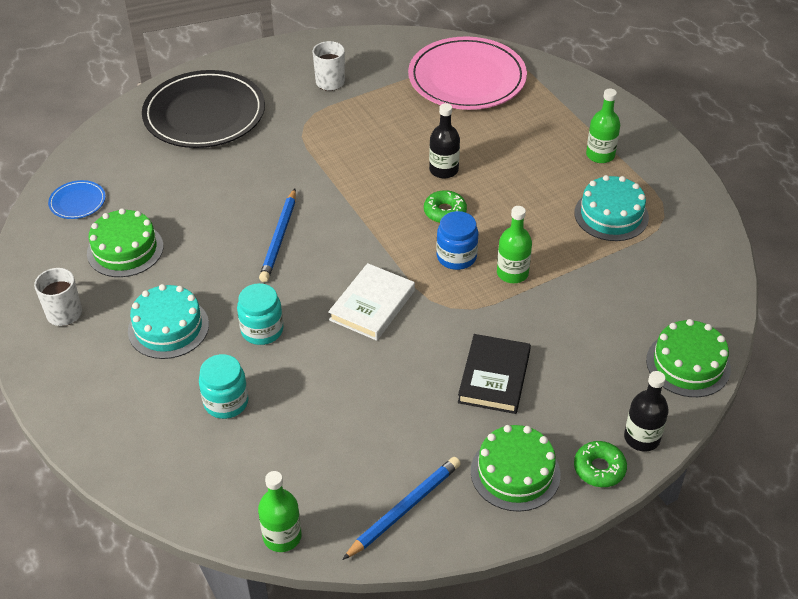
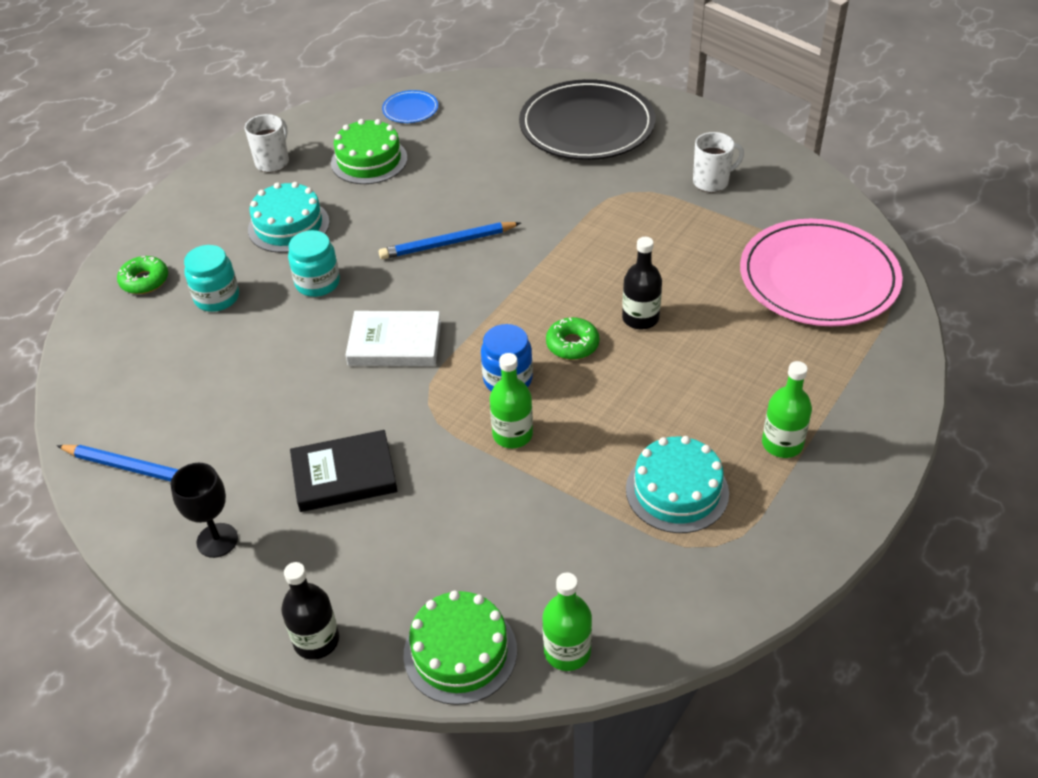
camera: 65 degrees right, 0 degrees up
(282, 536) = (75, 397): green bottle -> green bottle (567, 651)
(515, 473) = (217, 540): green cake -> black goblet
(599, 468) = (253, 613): green donut -> green donut (144, 281)

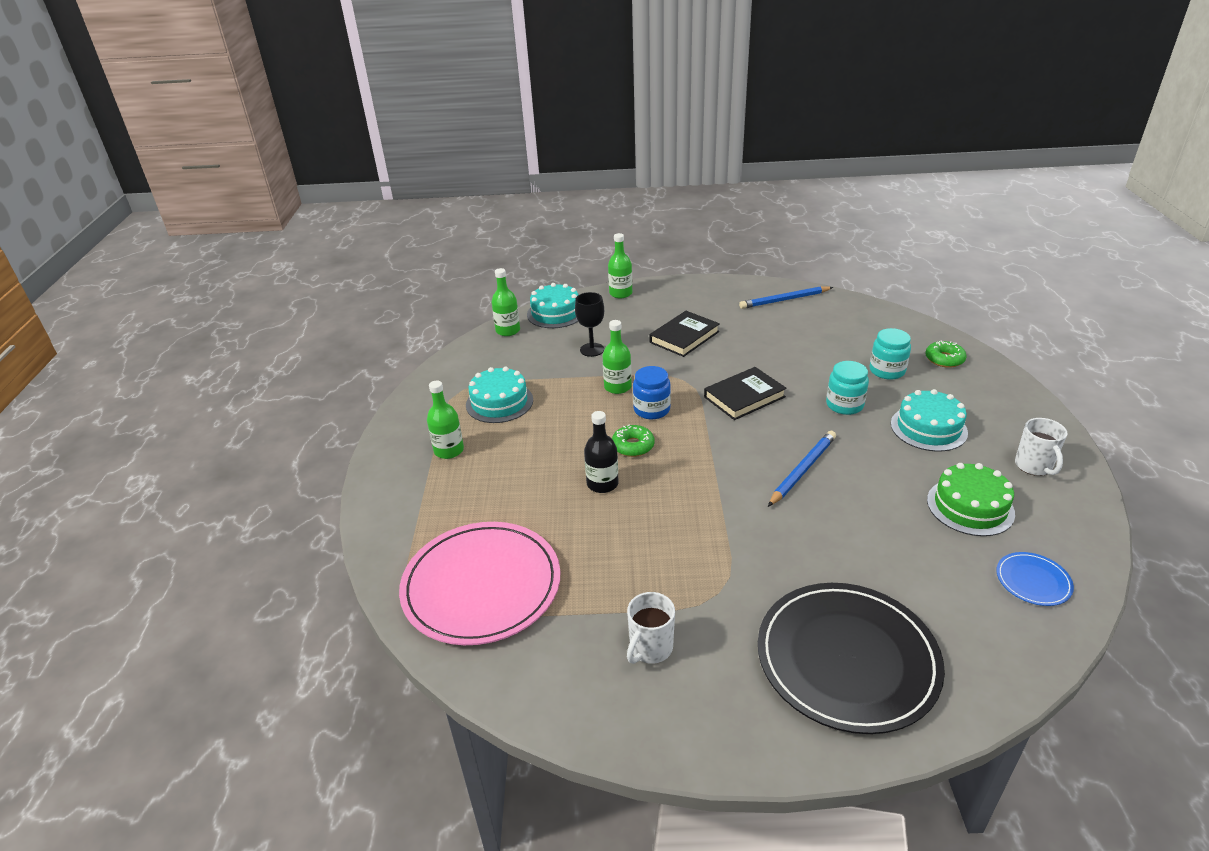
camera: 145 degrees right, 10 degrees down
(217, 540) = (707, 298): black goblet -> black goblet (592, 350)
(316, 640) = (620, 293): black bottle -> green bottle
(395, 343) = (744, 397): white book -> black book
(460, 652) = (555, 313): green cake -> turquoise cake

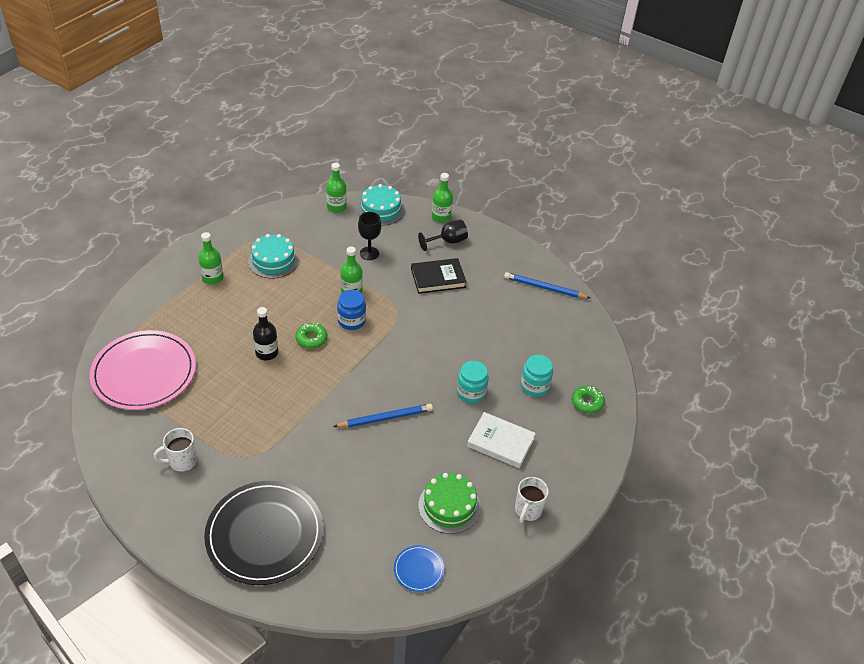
camera: 30 degrees right, 10 degrees up
(653, 307) = (447, 241): none -> black goblet
(744, 397) = (417, 347): black book -> none
(928, 428) = (500, 442): turquoise cake -> white book

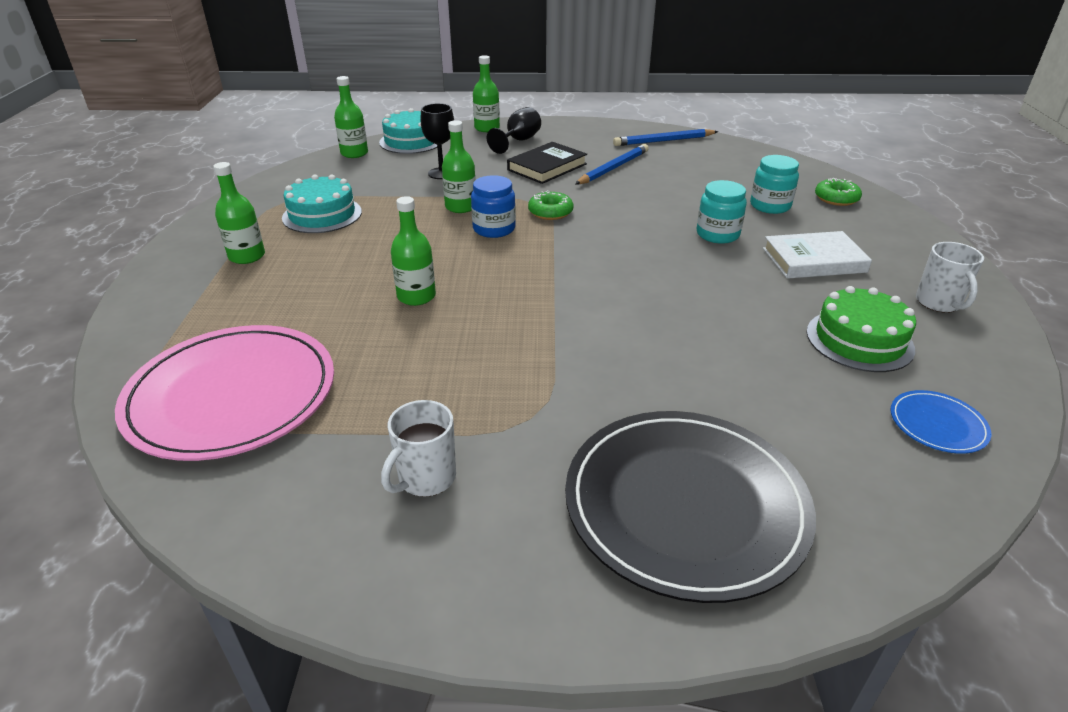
camera: 30 degrees left, 10 degrees down
(267, 352) = (416, 296): black bottle -> green bottle
(311, 339) = (463, 261): green donut -> green donut (550, 212)
(385, 418) = (659, 294): blue pencil -> blue pencil (613, 168)

